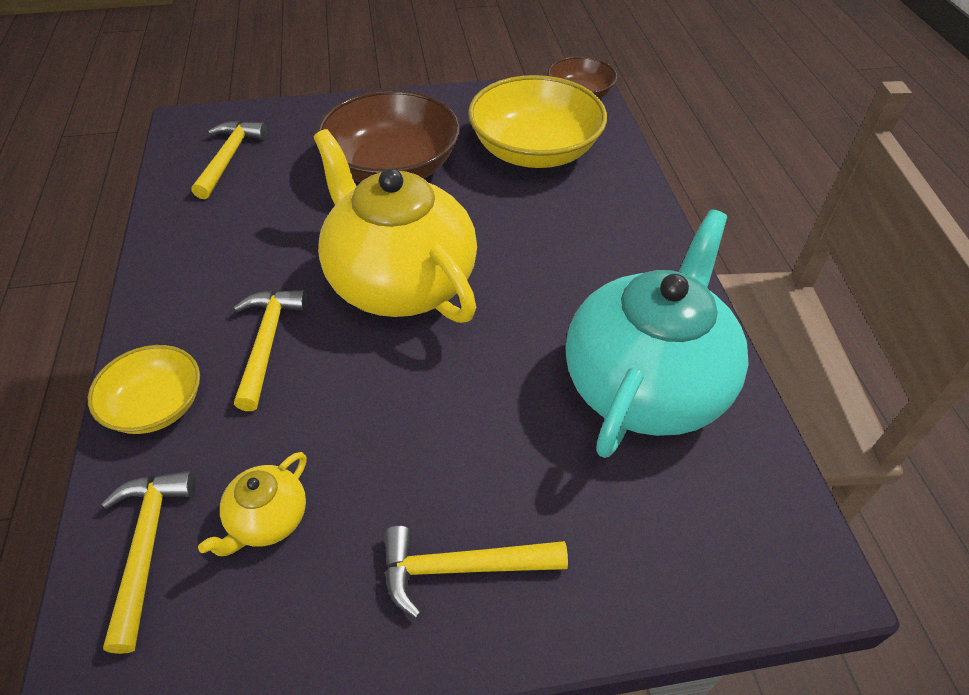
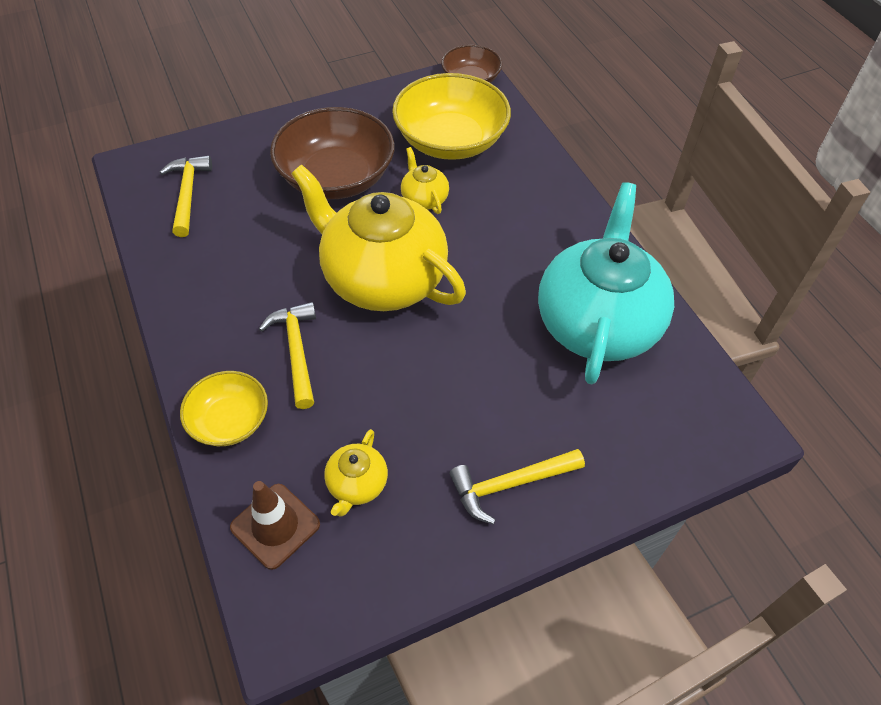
camera: 15 degrees left, 5 degrees up
(147, 548) = (275, 526): yellow hammer -> brown traffic cone
(481, 205) = (424, 199): none -> yellow teapot

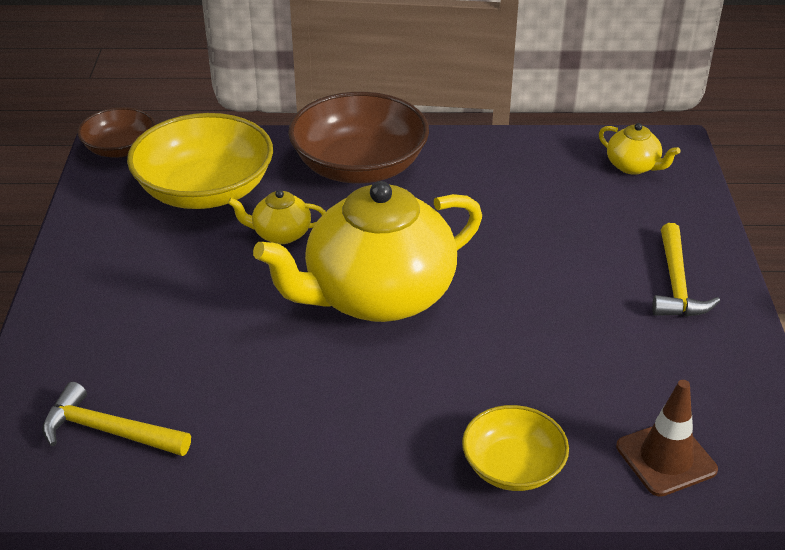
camera: 65 degrees left, 15 degrees down
(296, 352) = (443, 388): yellow hammer -> none
(336, 177) = (191, 290): brown bowl -> brown bowl (359, 166)
(357, 485) = (638, 384): yellow teapot -> yellow teapot (633, 166)
(597, 323) = (521, 177): turquoise teapot -> none

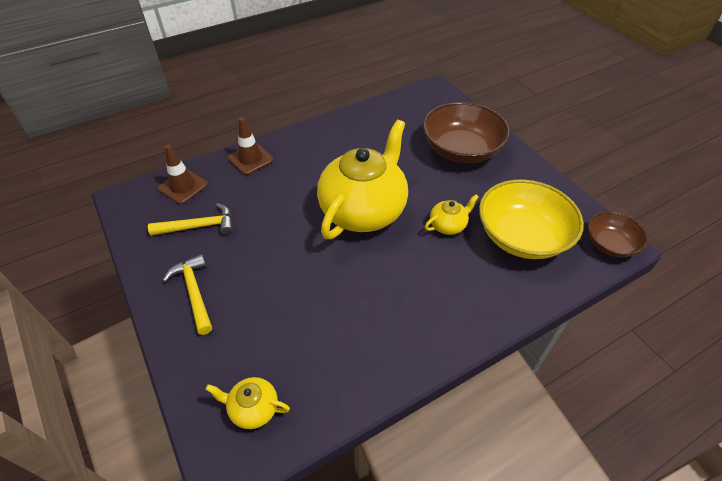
camera: 150 degrees right, 10 degrees up
(109, 431) = (418, 113): yellow hammer -> yellow hammer (199, 226)
(359, 166) = (454, 302): brown bowl -> brown bowl (461, 149)
(513, 467) = (250, 159): yellow bowl -> brown traffic cone

